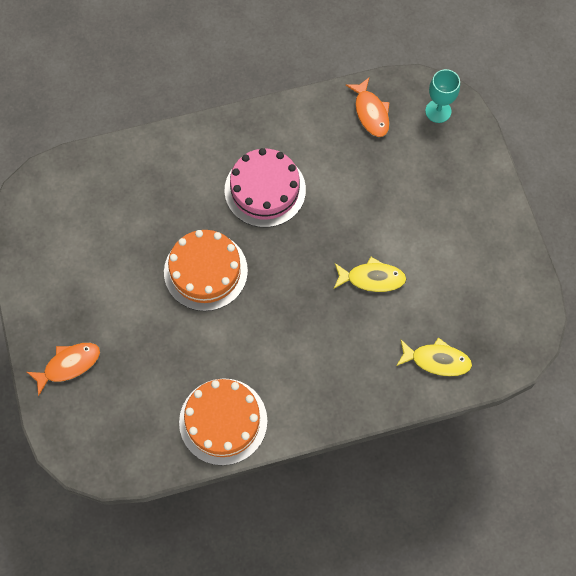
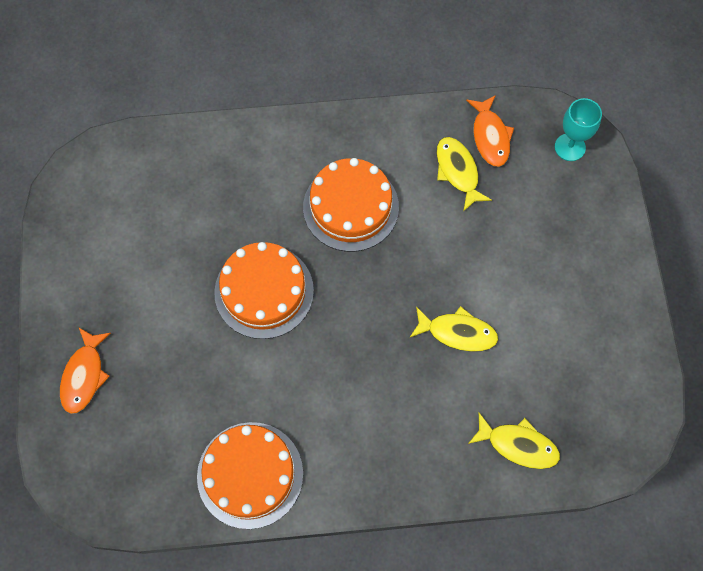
camera: 10 degrees right, 0 degrees up
(69, 365) = (84, 375): orange fish -> orange fish turned 120 degrees clockwise
(265, 190) = (351, 207): pink cake -> orange cake
(349, 146) = (458, 171): none -> yellow fish

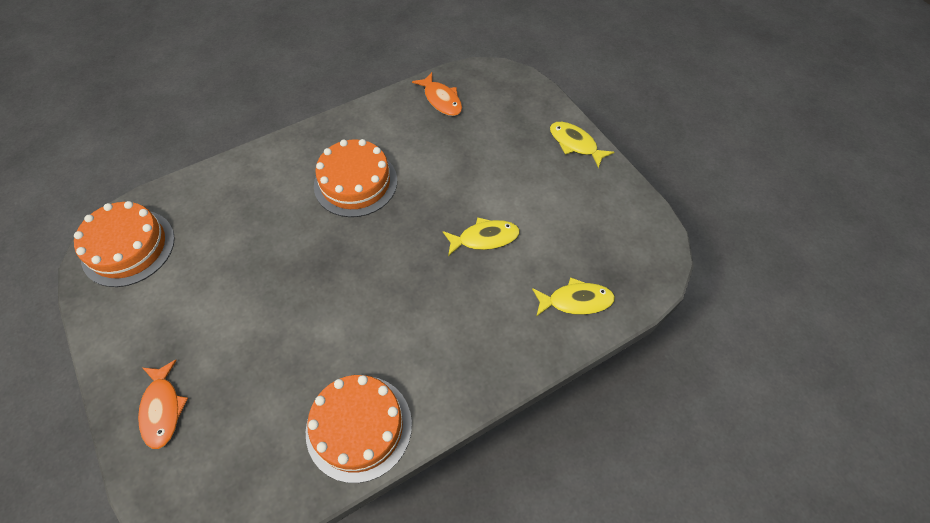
camera: 25 degrees left, 10 degrees down
(264, 291) = (308, 271): orange cake -> orange cake (128, 247)
(458, 171) = (428, 130): yellow fish -> yellow fish (575, 144)
(570, 147) = (502, 87): turquoise goblet -> none

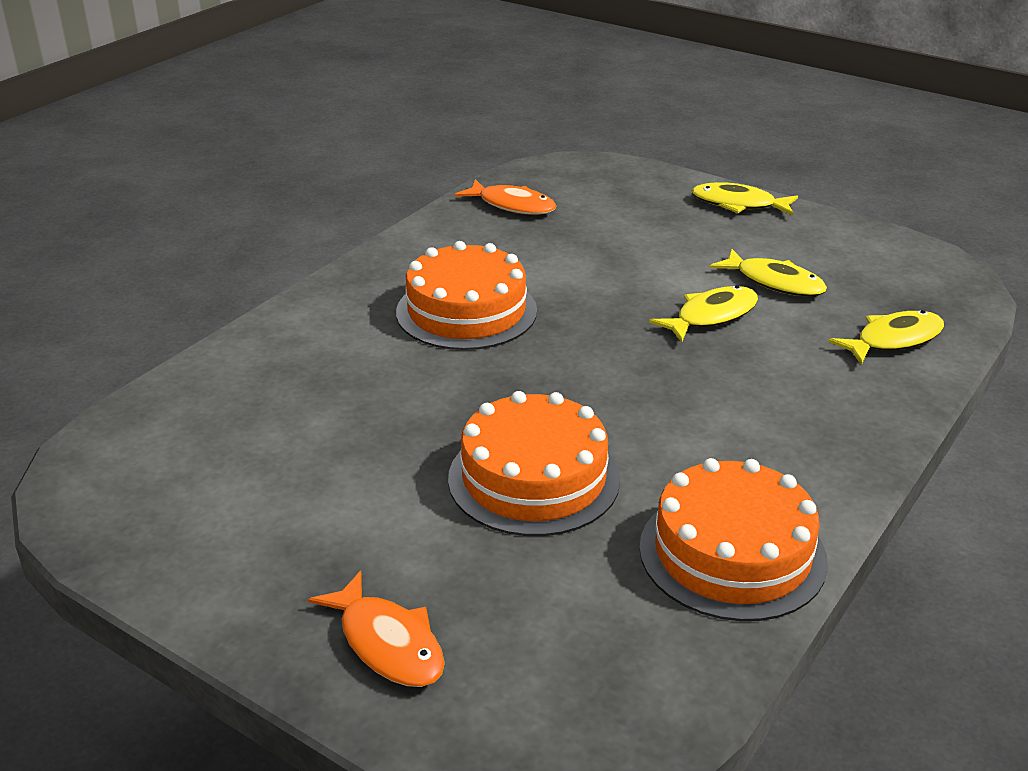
camera: 25 degrees left, 25 degrees down
(128, 247) = (139, 478): orange cake -> orange cake (534, 478)
(543, 223) = (774, 282): none -> yellow fish

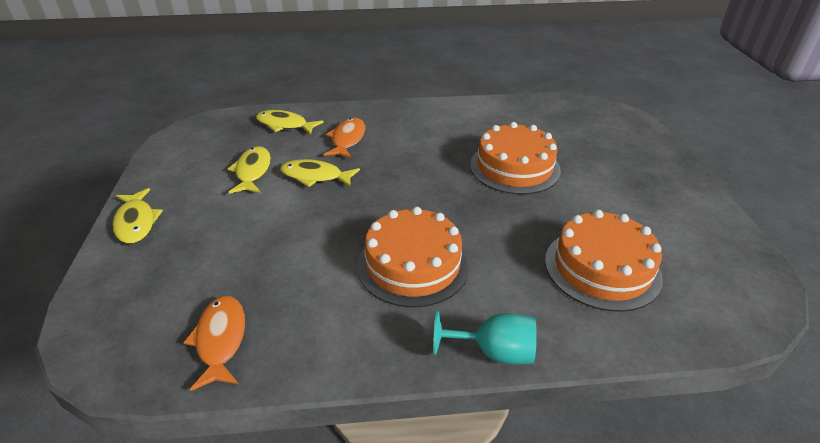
camera: 130 degrees left, 5 degrees up
(312, 301) = (494, 352): none -> turquoise goblet
(388, 643) = (637, 154): orange fish -> orange fish (347, 139)
(732, 553) = (485, 114): orange cake -> orange cake (602, 268)

